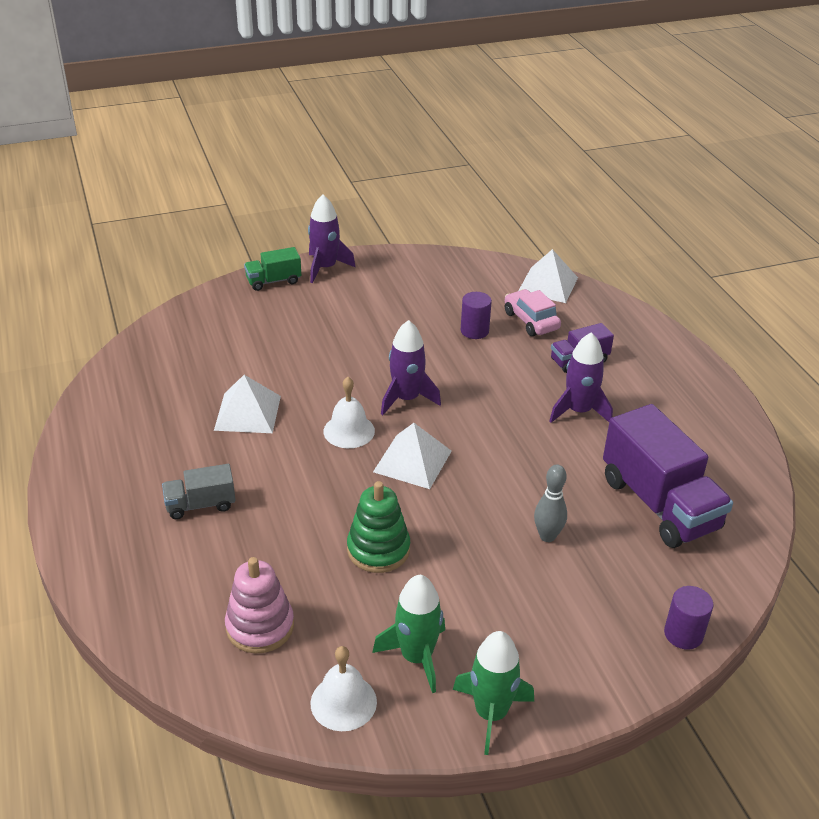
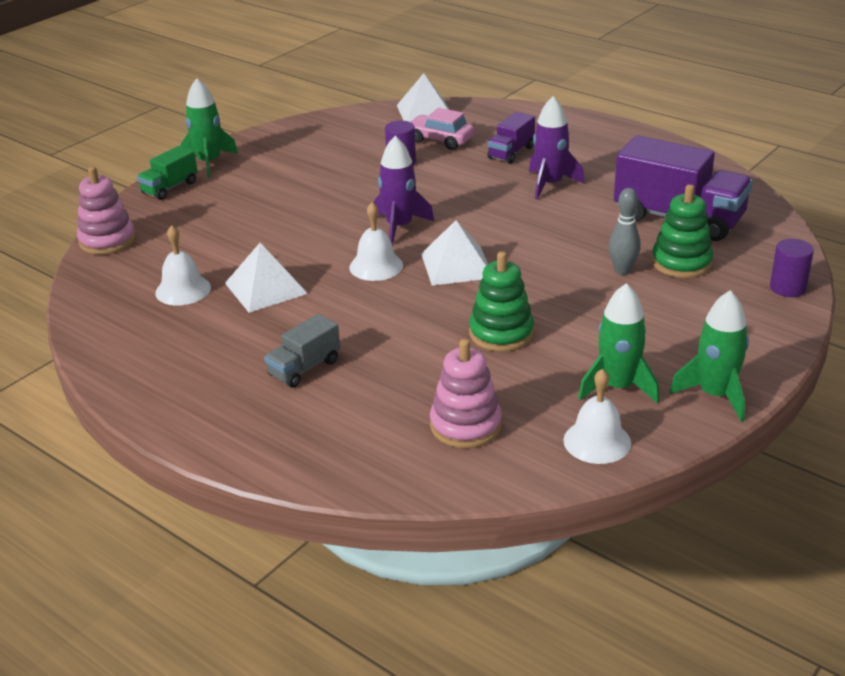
camera: 30 degrees left, 5 degrees down
(184, 314) = (107, 241): none -> pink stacking toy
(190, 386) = (183, 290): none -> white bell
(325, 267) = (209, 162): purple rocket -> green rocket
(610, 554) = (681, 262): none -> green stacking toy

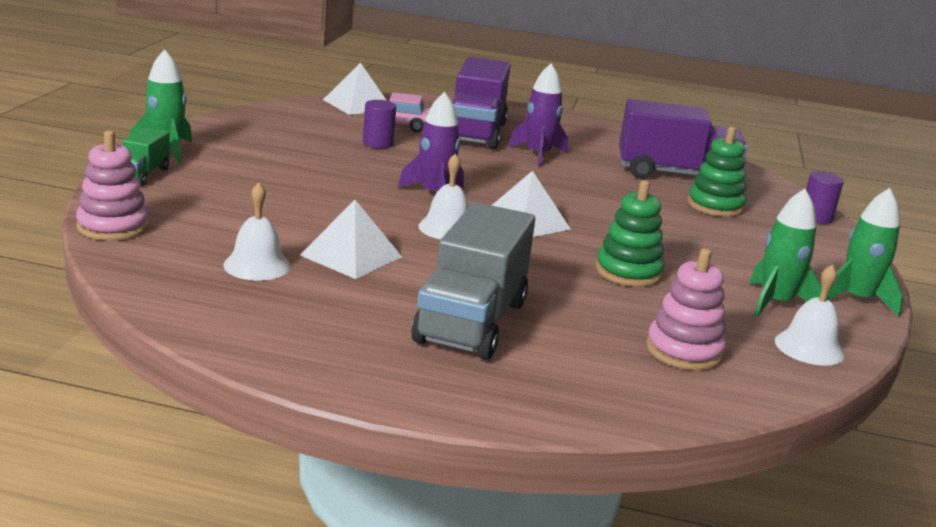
camera: 30 degrees left, 10 degrees down
(304, 368) = (471, 322): grey truck -> grey truck, size x1.98
(511, 152) = (475, 133): purple truck -> purple truck, size x1.98
(622, 270) = (675, 215): grey bowling pin -> none

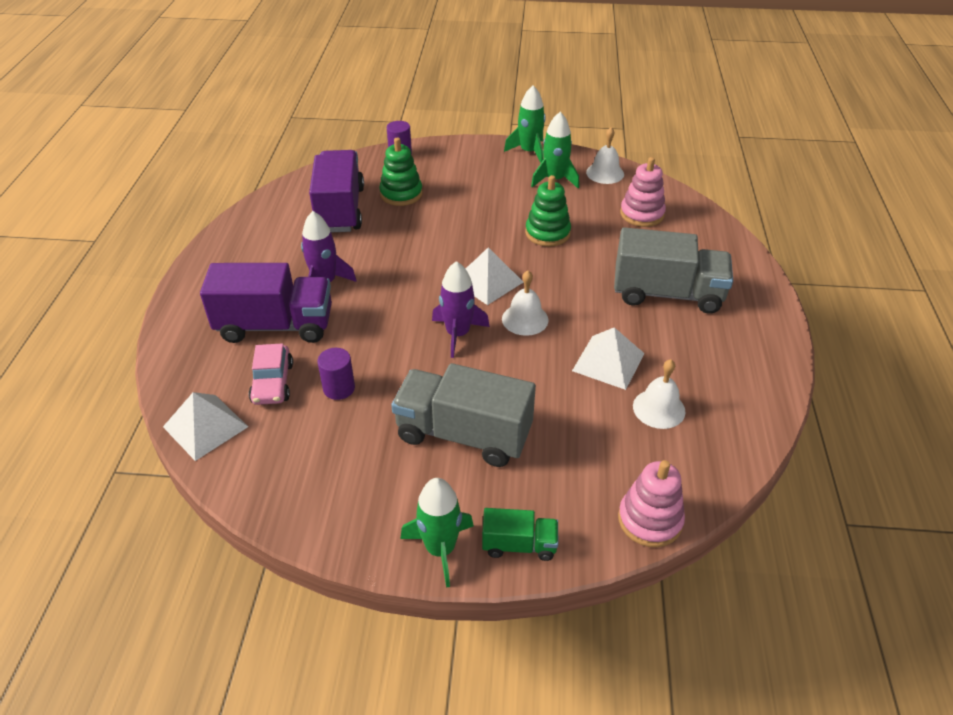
camera: 95 degrees left, 20 degrees up
(287, 176) = (463, 434): none -> grey truck

